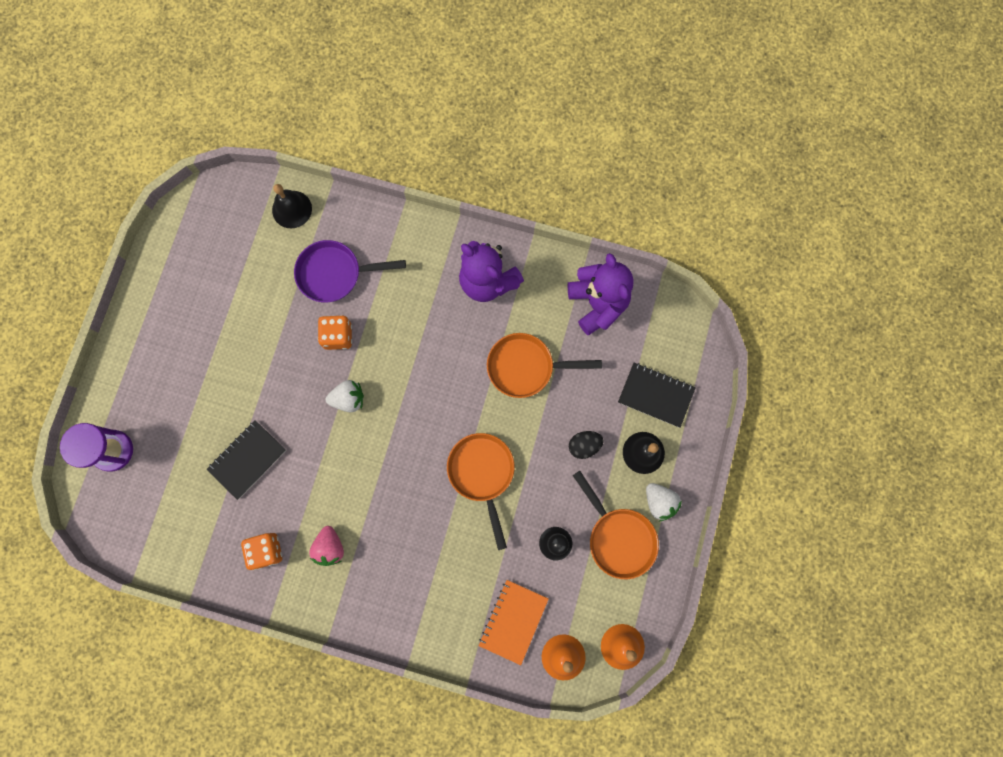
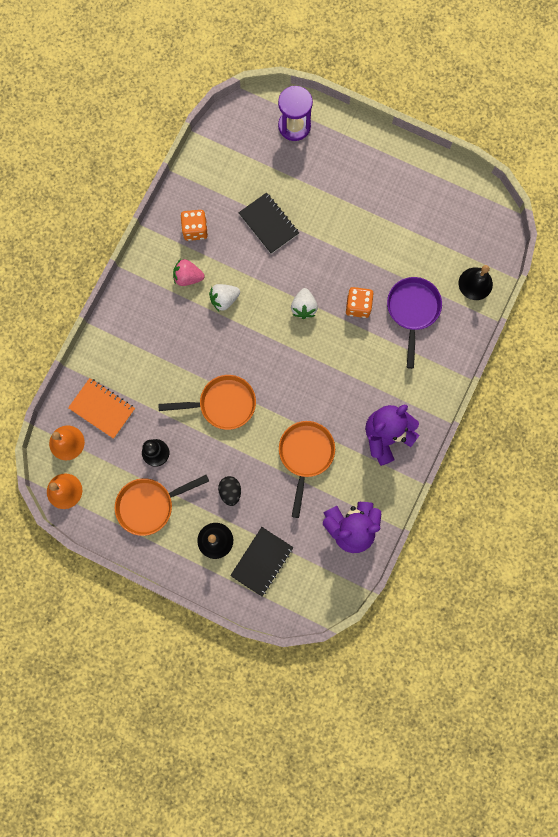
camera: 100 degrees right, 0 degrees up
(659, 502) = (171, 545): white strawberry -> white strawberry (224, 299)

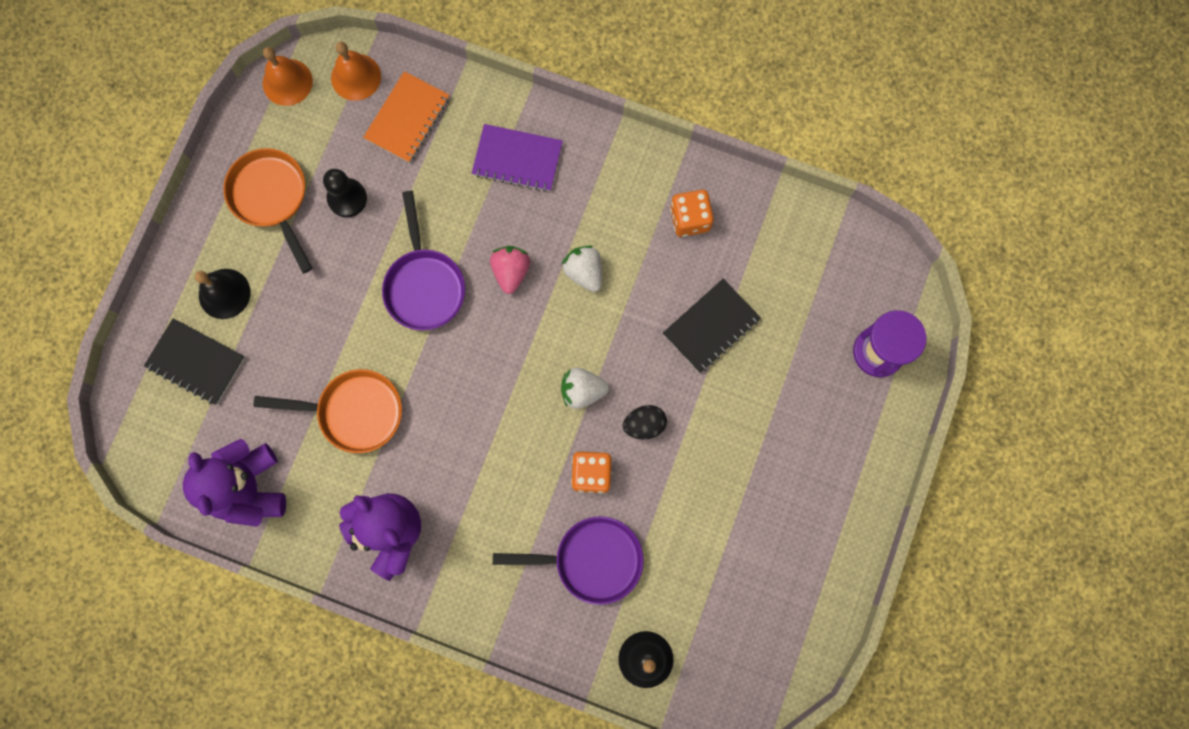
camera: 85 degrees right, 0 degrees up
(140, 337) = (517, 159): none -> purple notebook
(188, 277) = (614, 216): pink strawberry -> pink strawberry (511, 271)
(222, 404) = (424, 285): orange pan -> purple pan
(230, 491) = (295, 308): black egg -> black egg (644, 424)

